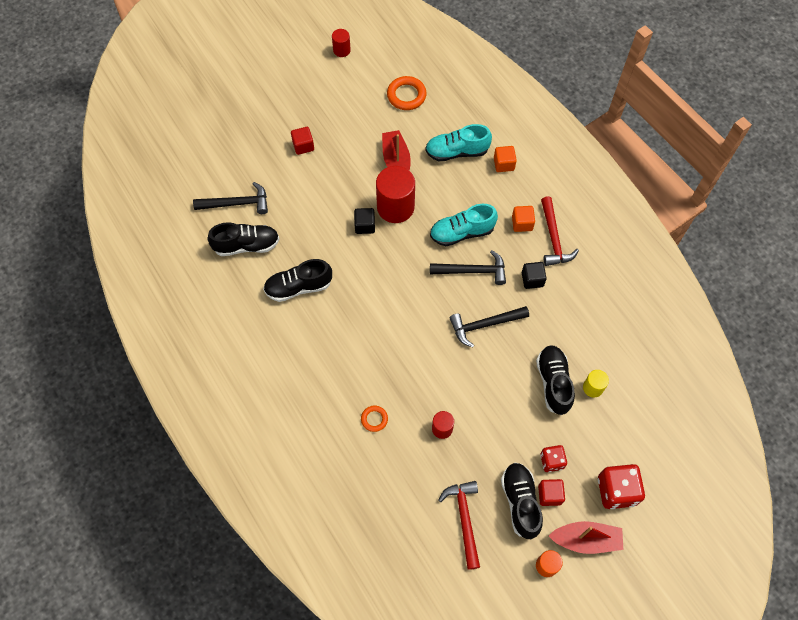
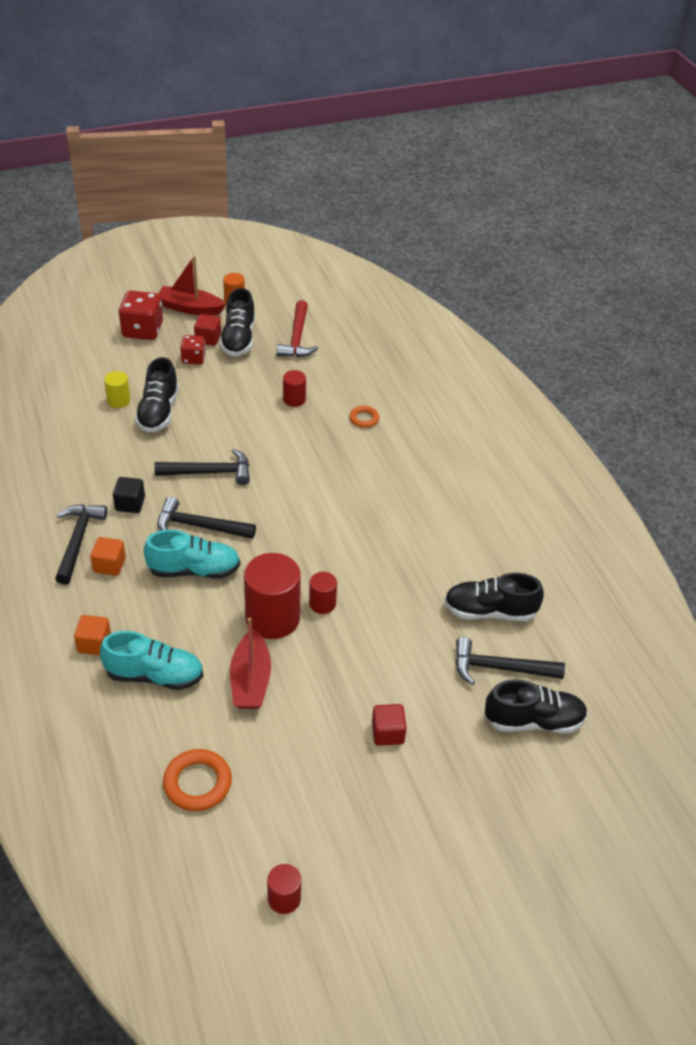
camera: 170 degrees left, 20 degrees down
(298, 287) = (426, 551): black shoe -> black shoe (534, 721)
(365, 225) = (322, 604): black cube -> red cylinder
(553, 238) = (78, 541): red hammer -> black hammer

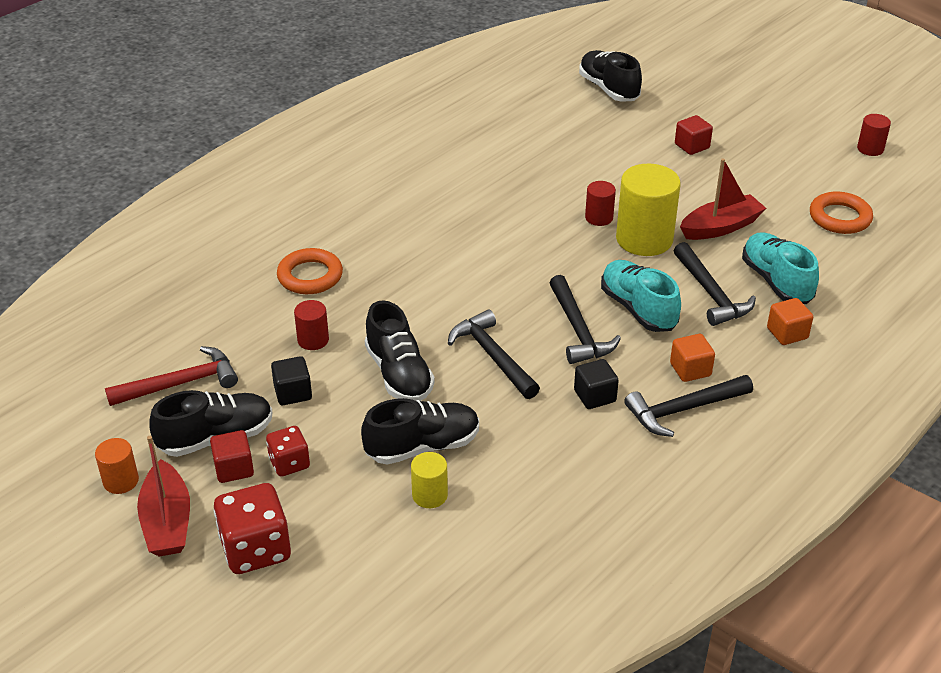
camera: 115 degrees left, 5 degrees down
(251, 377) = (293, 393): none -> black cube
(272, 618) = (644, 239): red cylinder -> yellow cylinder
(364, 419) = (310, 276): orange ring -> orange ring, size x1.71
(490, 611) = (518, 132): black shoe -> black shoe (399, 374)
(499, 668) = (574, 114): black hammer -> black hammer (711, 293)

